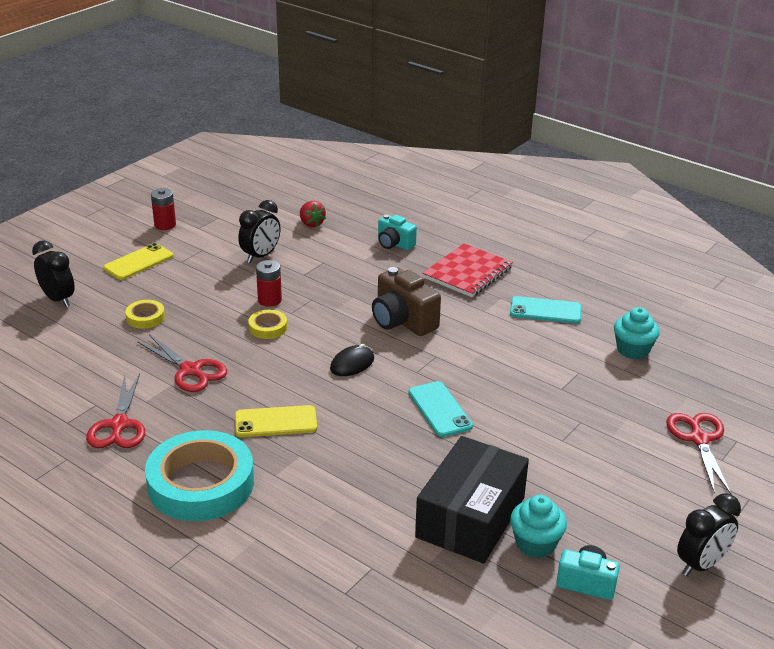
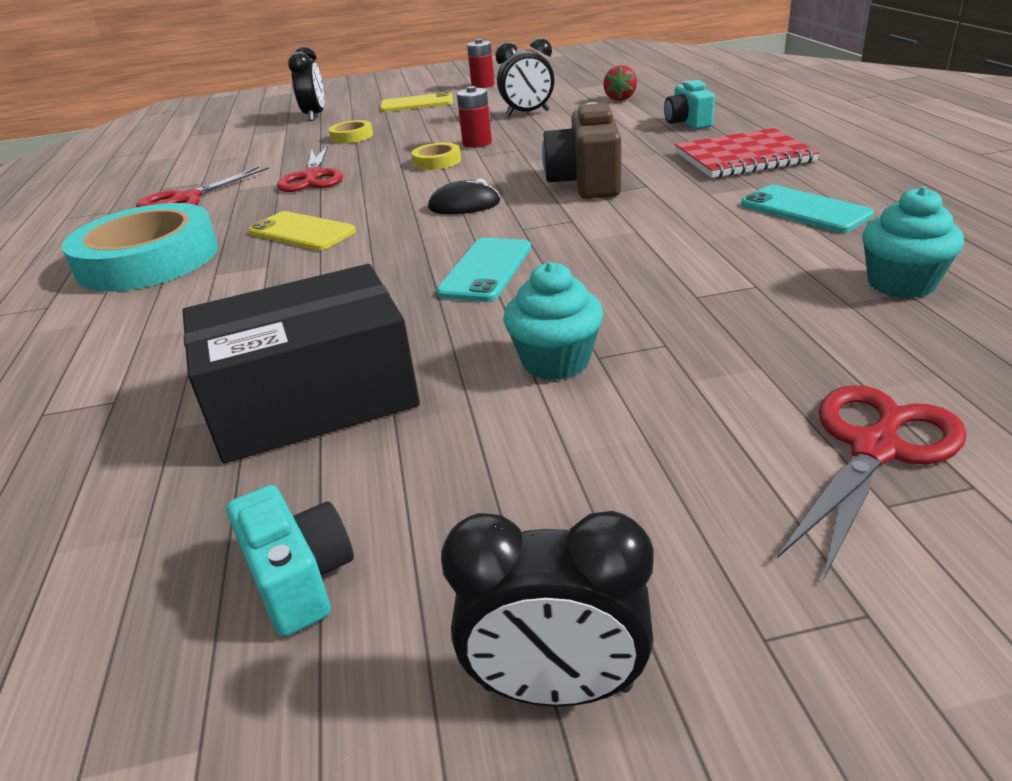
camera: 45 degrees right, 0 degrees up
(535, 544) = (330, 474): turquoise cupcake -> turquoise cupcake (555, 362)

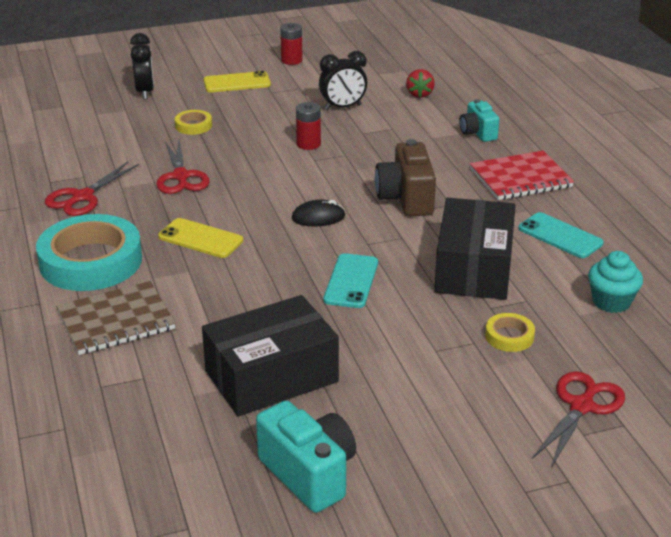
camera: 10 degrees left, 0 degrees up
(130, 325) = (116, 321): none -> brown notebook
(300, 579) = (309, 474): turquoise camera -> turquoise camera, size x1.60
(437, 161) = (281, 165): yellow tape -> yellow tape (509, 336)
(555, 362) = (411, 353): turquoise cupcake -> none
(556, 687) = (440, 512): black clock -> none
(672, 249) = (474, 268): none -> black box

